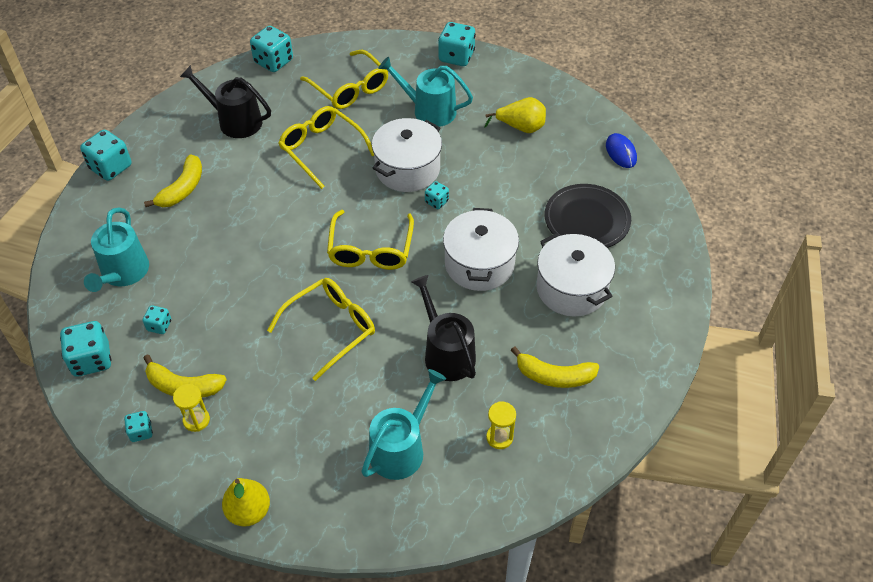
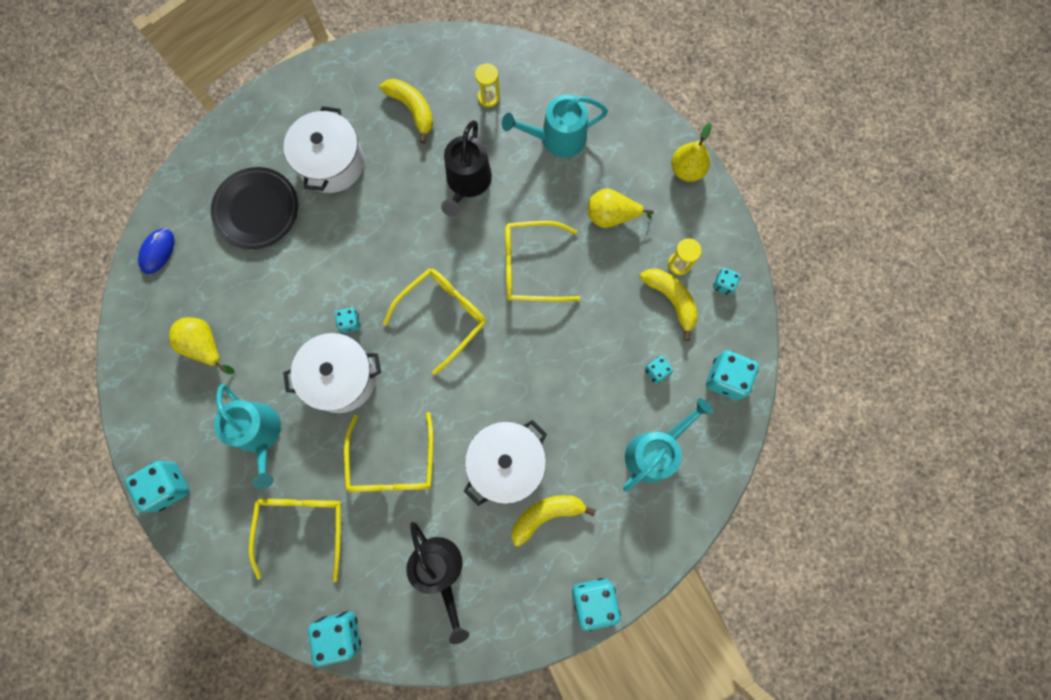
camera: 140 degrees left, 25 degrees up
(292, 416) = (611, 216): none -> yellow pear
(479, 264) = (375, 236): white pot -> white pot (506, 463)

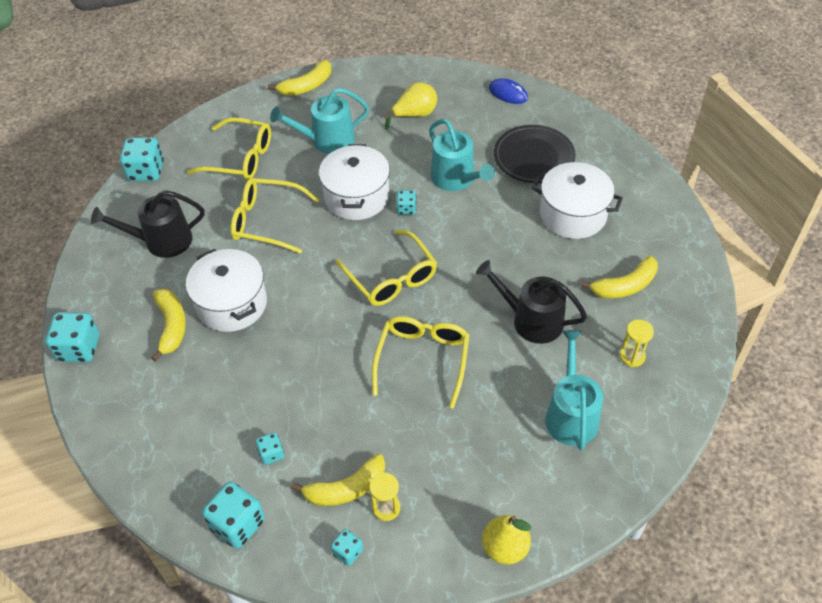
camera: 105 degrees right, 25 degrees down
(168, 486) = (307, 86): turquoise dice -> yellow banana
(611, 216) = (462, 449): yellow pear -> none
(654, 452) = (189, 431): turquoise watering can -> turquoise watering can (456, 179)

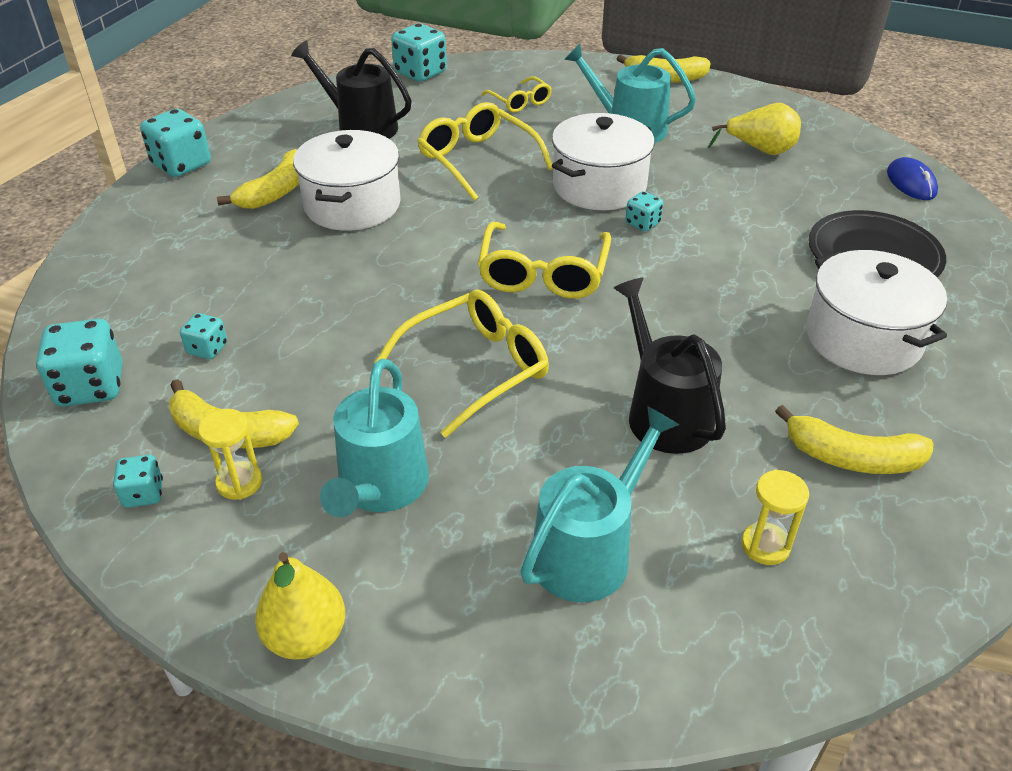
camera: 40 degrees right, 10 degrees down
(239, 158) = (519, 101): yellow glasses -> yellow glasses, size x0.58
(456, 179) = (740, 227): turquoise watering can -> turquoise watering can (380, 487)

